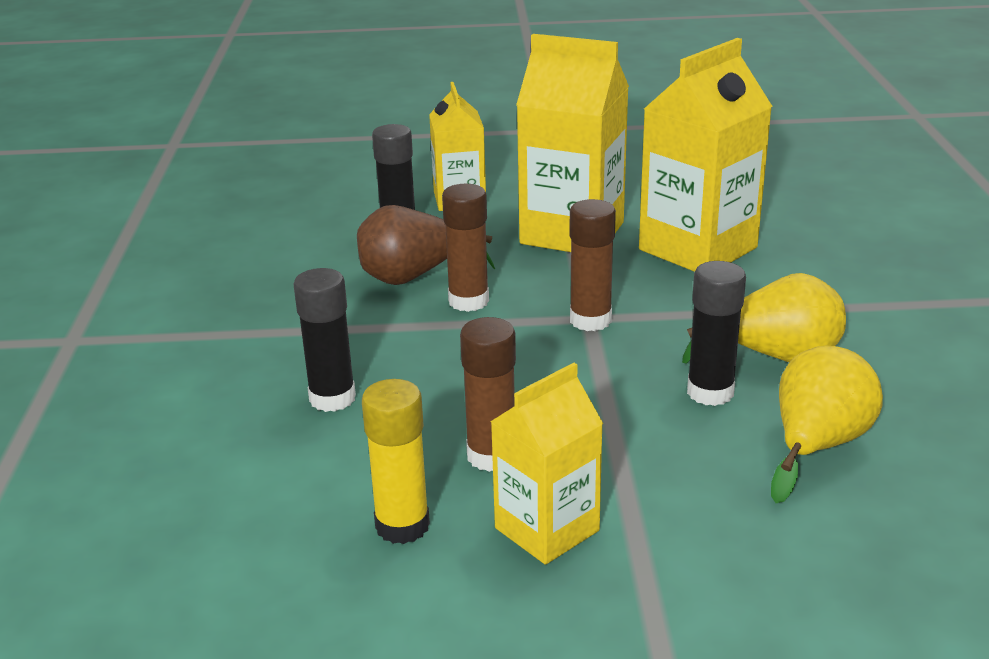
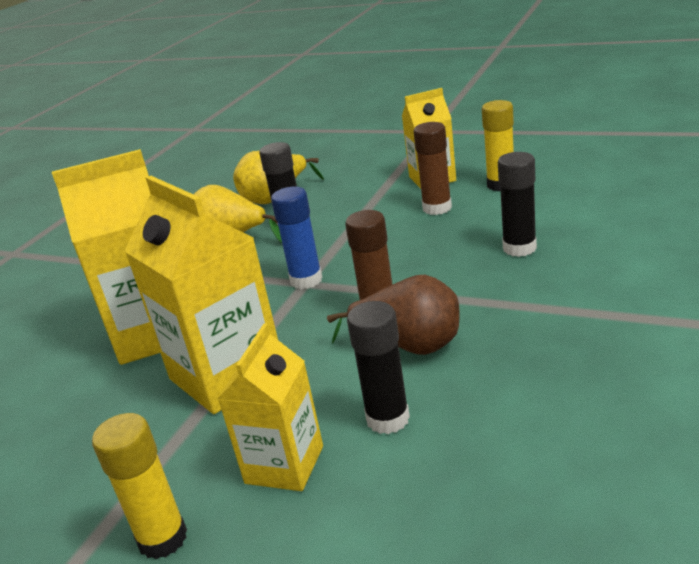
camera: 150 degrees left, 0 degrees up
(507, 163) = (163, 538): none -> yellow glue stick
(590, 320) = (306, 280): brown glue stick -> blue glue stick

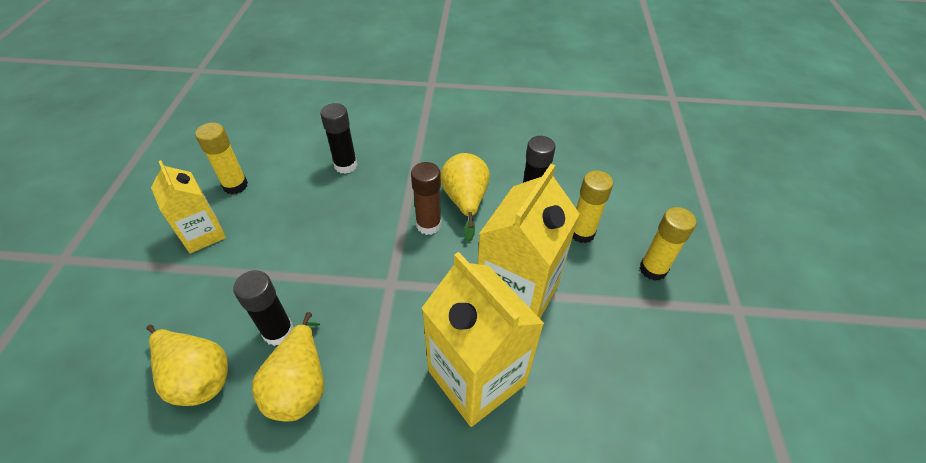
camera: 115 degrees left, 20 degrees up
(284, 464) = (582, 233): yellow carton -> yellow glue stick
(306, 280) = (386, 284): blue glue stick -> none
(409, 346) = (465, 201): brown pear -> yellow pear
(437, 208) = (269, 220): brown glue stick -> none

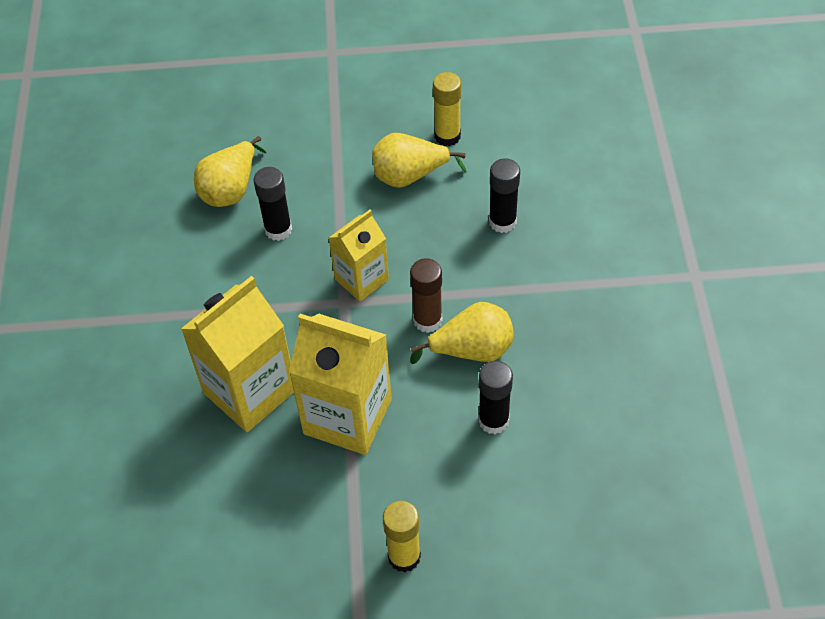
camera: 85 degrees right, 5 degrees up
(203, 234) = (377, 136): yellow carton -> yellow carton (361, 279)
(300, 385) = (230, 260): yellow pear -> yellow pear (409, 176)
(582, 233) = (446, 478): yellow glue stick -> none

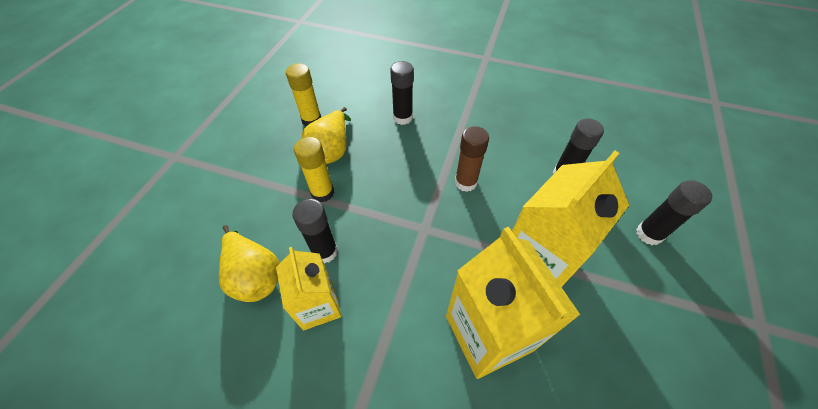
camera: 70 degrees left, 0 degrees up
(361, 279) = (408, 210): yellow carton -> yellow carton (318, 305)
(404, 557) = (675, 266): yellow glue stick -> yellow glue stick (322, 193)
(440, 526) = (649, 234): none -> black glue stick
(471, 350) = (501, 167): yellow pear -> none

